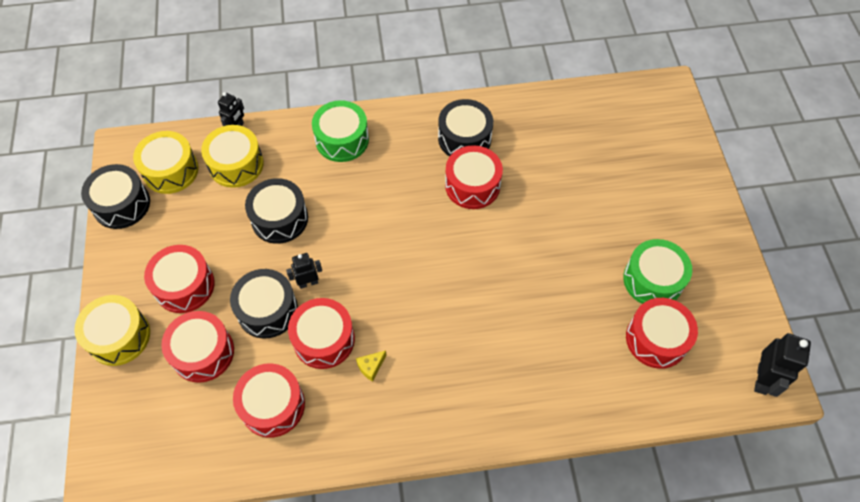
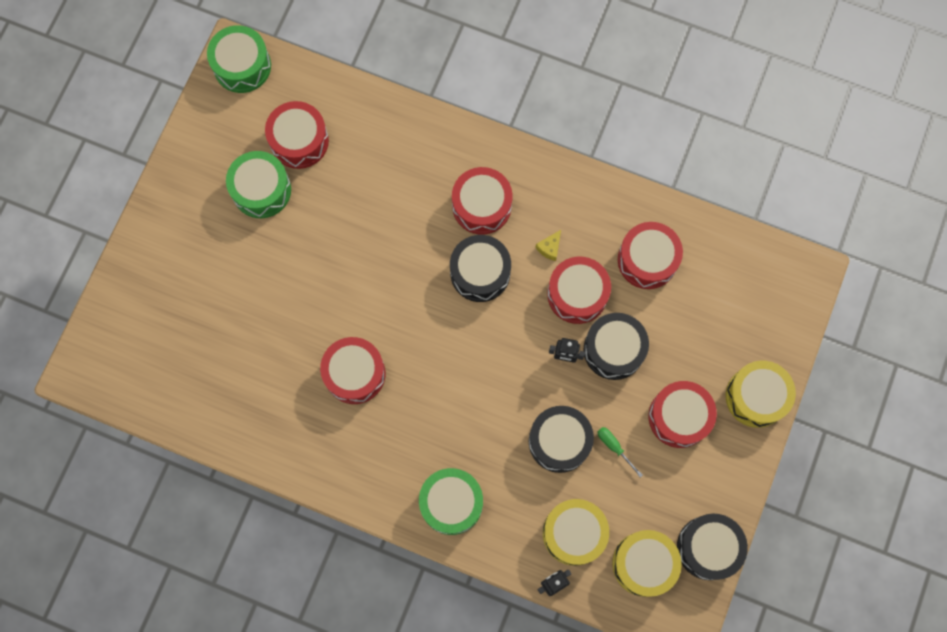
camera: 150 degrees left, 15 degrees up
(203, 352) = (687, 340): red drum -> red drum (481, 206)
(231, 236) = (614, 447): none -> green screwdriver
(371, 367) = (549, 248): yellow cheese -> yellow cheese turned 135 degrees clockwise
(464, 138) = (327, 433): black drum -> black drum (480, 273)
(762, 379) = (242, 66): black robot -> green drum

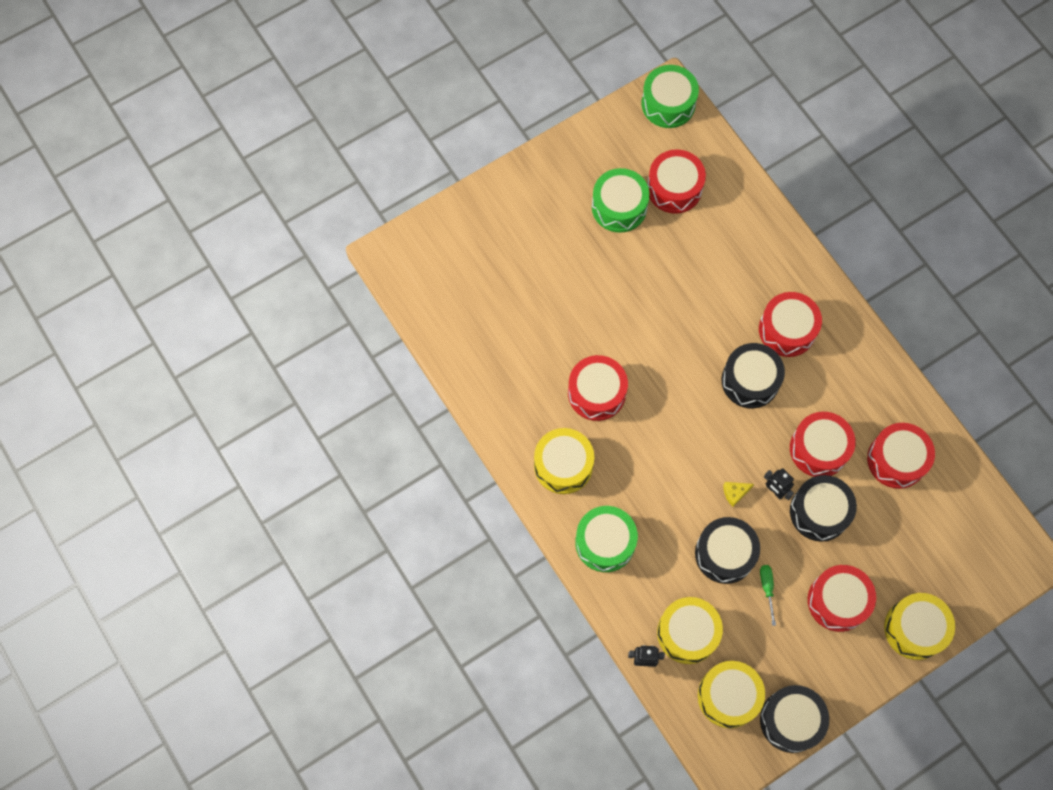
camera: 35 degrees right, 5 degrees down
(369, 459) = (563, 465): none -> yellow drum
(549, 248) = (821, 398): yellow cheese -> yellow cheese (735, 493)

